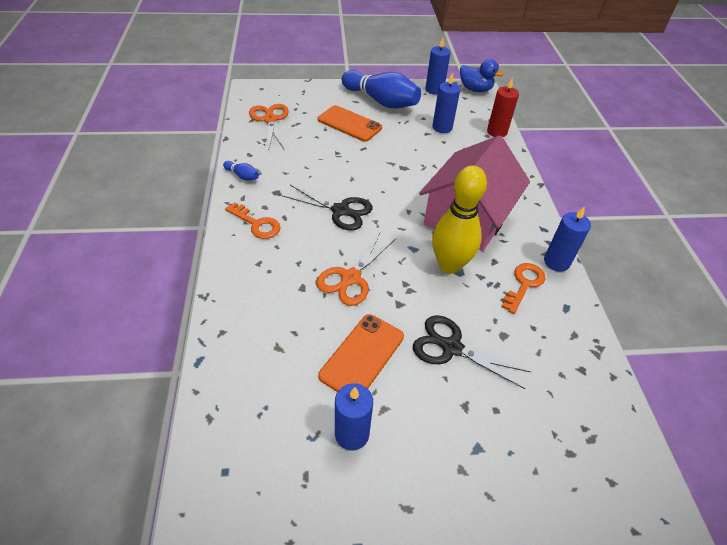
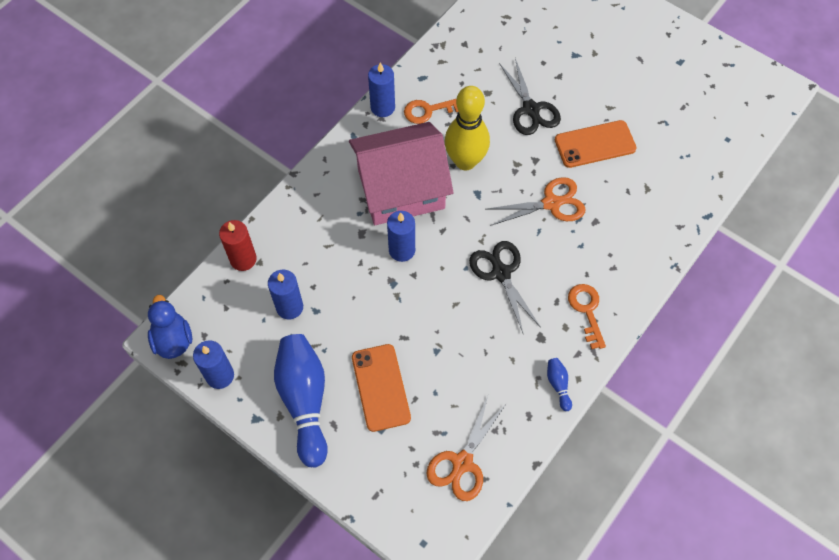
camera: 135 degrees left, 15 degrees up
(352, 434) = (640, 108): blue candle -> blue candle (402, 250)

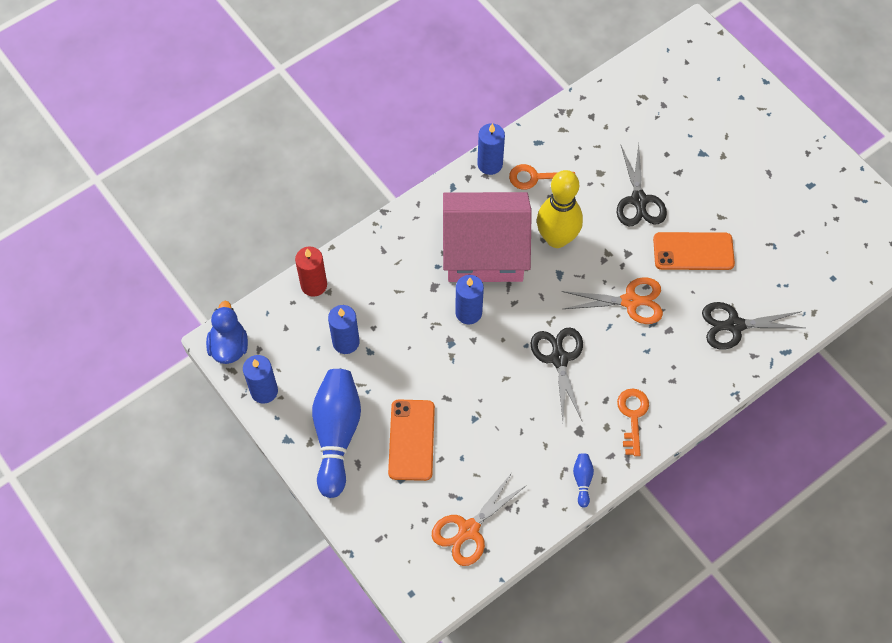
camera: 15 degrees right, 0 degrees up
(654, 203) = (735, 325): none -> black scissors

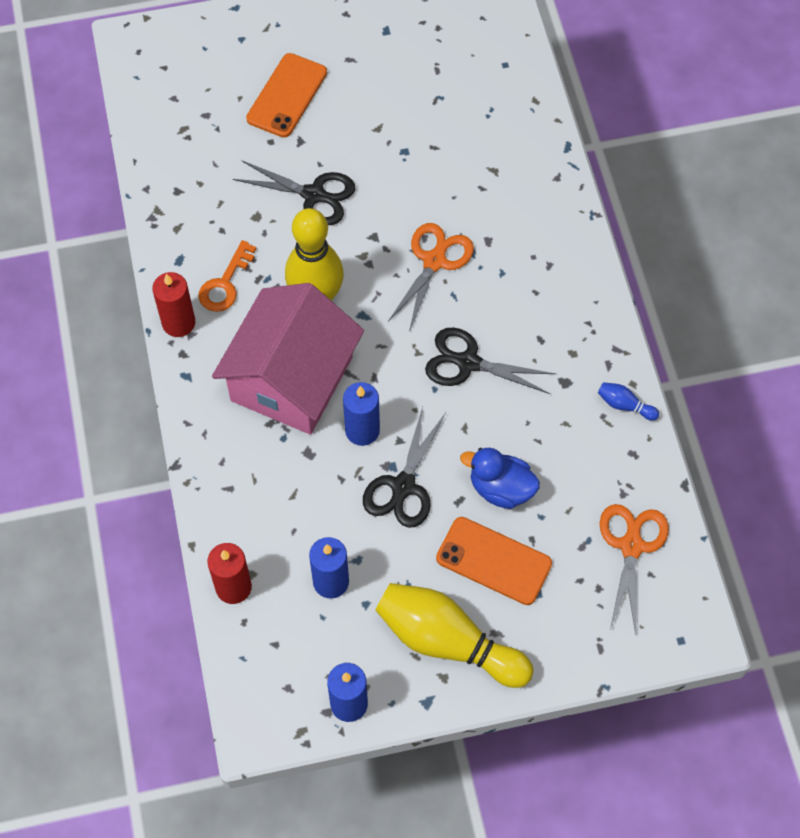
camera: 65 degrees left, 0 degrees up
(229, 346) = (266, 722): blue duck -> blue duck (501, 489)
(337, 434) = (447, 641): blue bowling pin -> yellow bowling pin
(469, 530) = (631, 546): orange scissors -> orange scissors turned 150 degrees counterclockwise
(490, 164) = (178, 323): blue candle -> red candle
(632, 416) = (572, 322): orange key -> none
(693, 251) = (406, 173): orange phone -> orange phone (287, 96)
(735, 325) = (514, 177): black scissors -> black scissors (403, 486)

